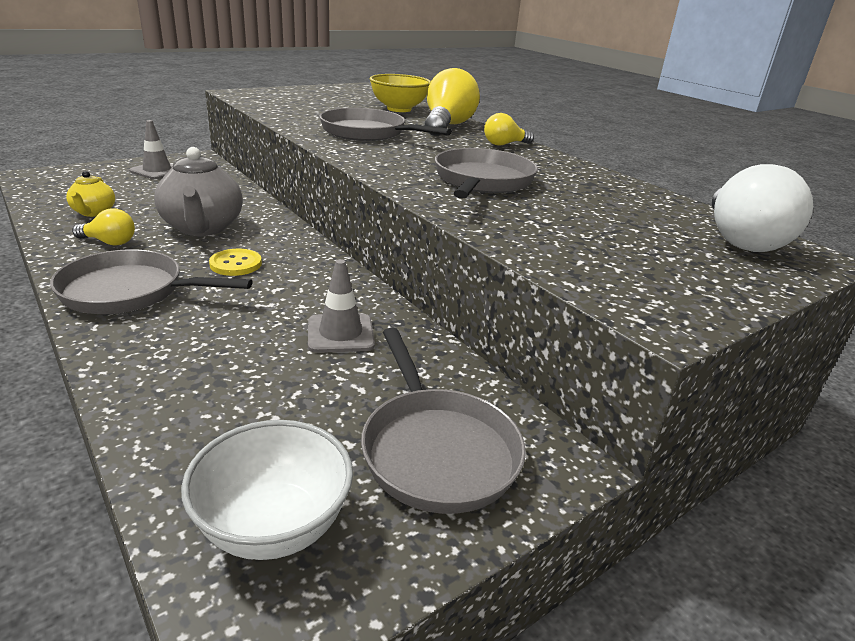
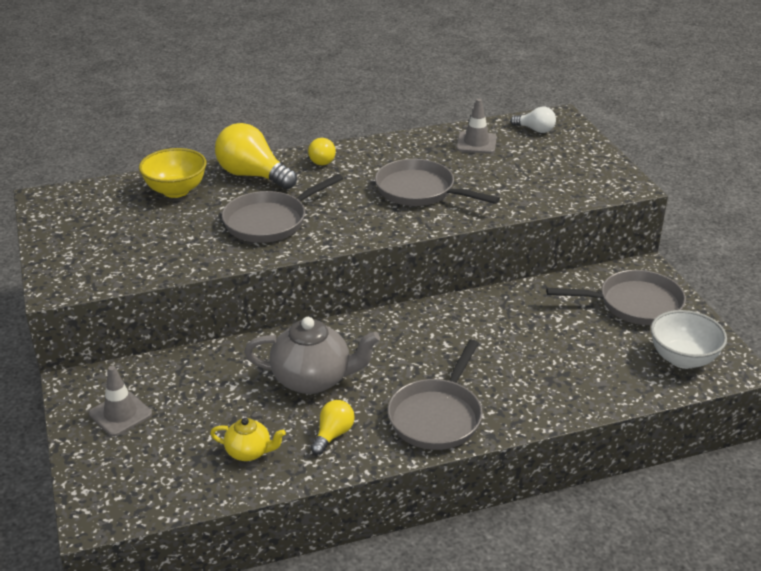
camera: 70 degrees left, 5 degrees up
(236, 264) = (398, 362): yellow button -> none
(340, 333) = (517, 321): grey traffic cone -> grey traffic cone (476, 143)
(741, 240) = (535, 130): white light bulb -> white light bulb, size x0.54

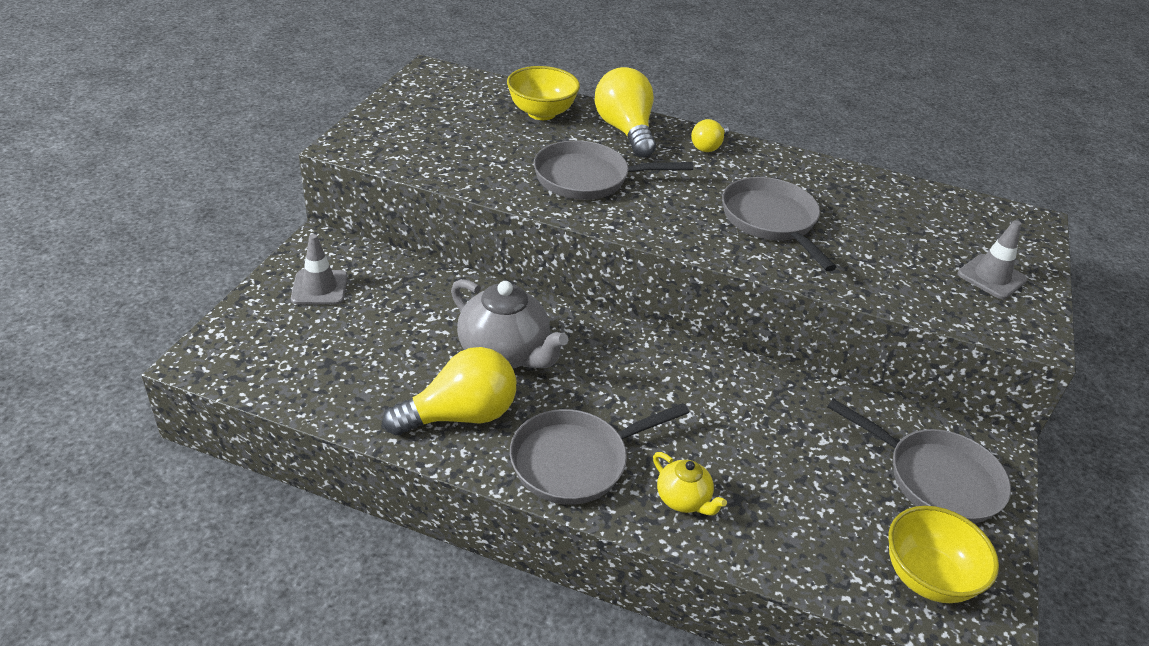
camera: 35 degrees right, 5 degrees up
(249, 452) = (374, 384): yellow teapot -> yellow teapot (683, 499)
(333, 435) = (460, 415): yellow light bulb -> yellow light bulb, size x1.86
(476, 143) = (895, 203): grey traffic cone -> grey traffic cone (991, 277)
(535, 130) = (984, 221): white light bulb -> none
(683, 359) = (927, 577): white bowl -> yellow bowl

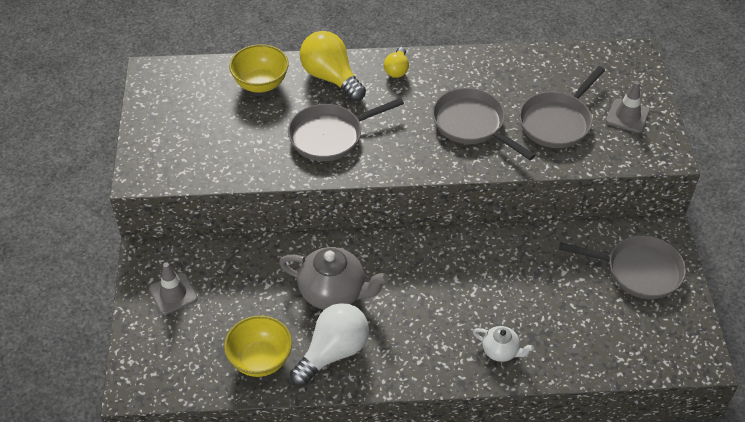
camera: 20 degrees left, 10 degrees up
(460, 415) = (333, 352): yellow light bulb -> white light bulb
(575, 461) = (423, 353): grey pan -> grey pan (557, 122)
(683, 499) = (501, 351): yellow teapot -> white teapot
(927, 577) = (658, 340): yellow bowl -> yellow bowl (260, 360)

